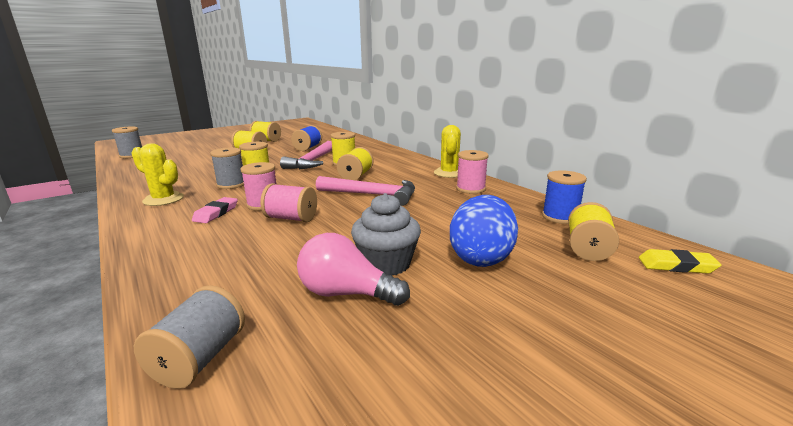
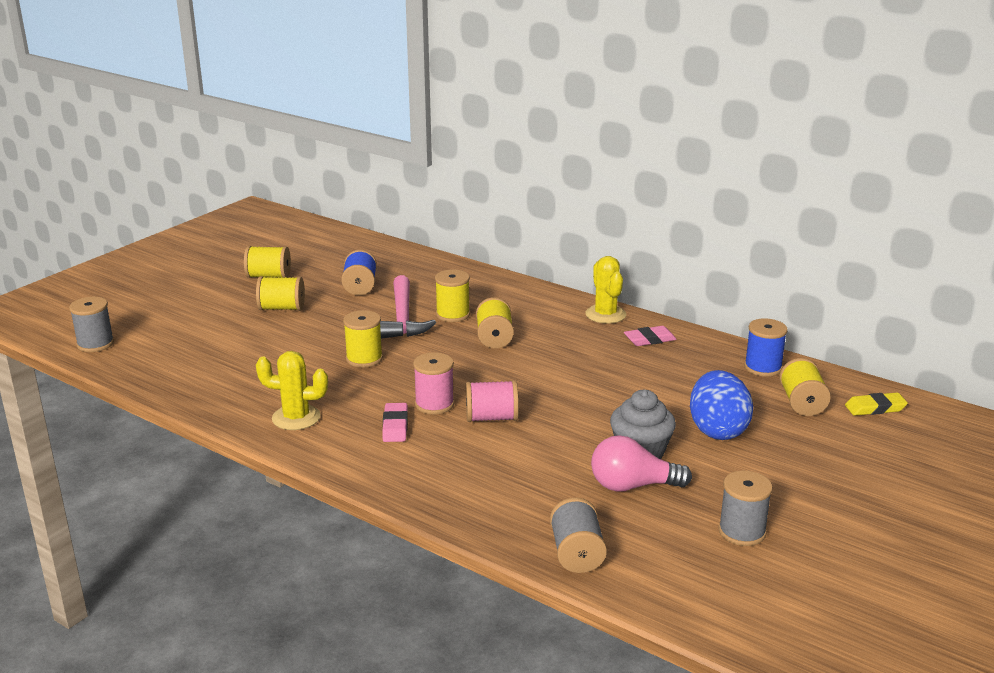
camera: 20 degrees left, 5 degrees up
(231, 184) = (348, 379): grey spool -> grey spool (742, 532)
(372, 195) = (546, 367): pink hammer -> none
(470, 189) = (649, 339): pink spool -> pink eraser

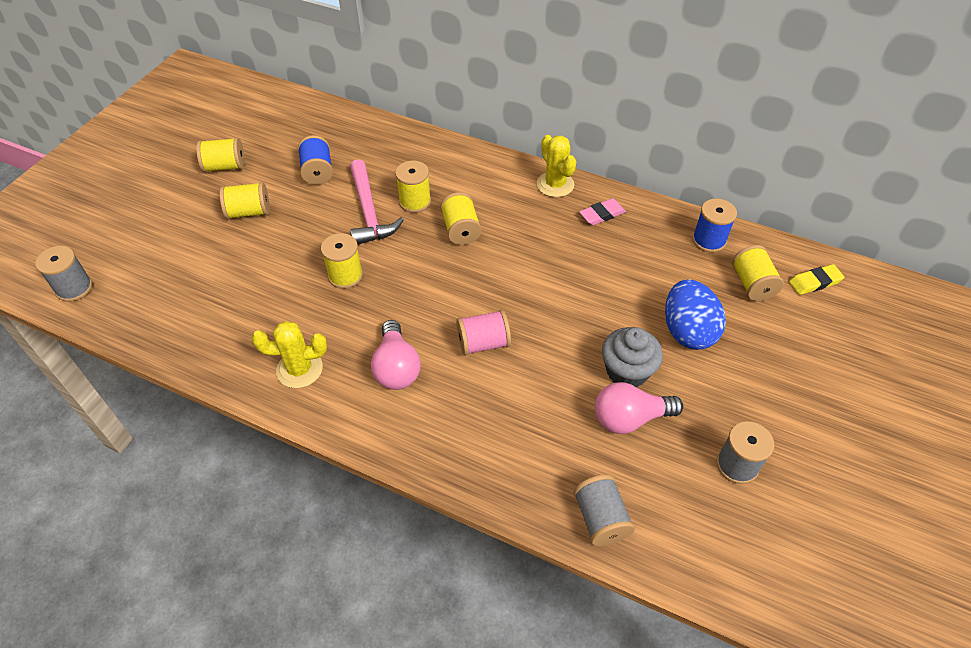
camera: 10 degrees left, 25 degrees up
(395, 426) = (396, 367): pink eraser -> pink light bulb
(434, 404) = (426, 331): pink spool -> none

